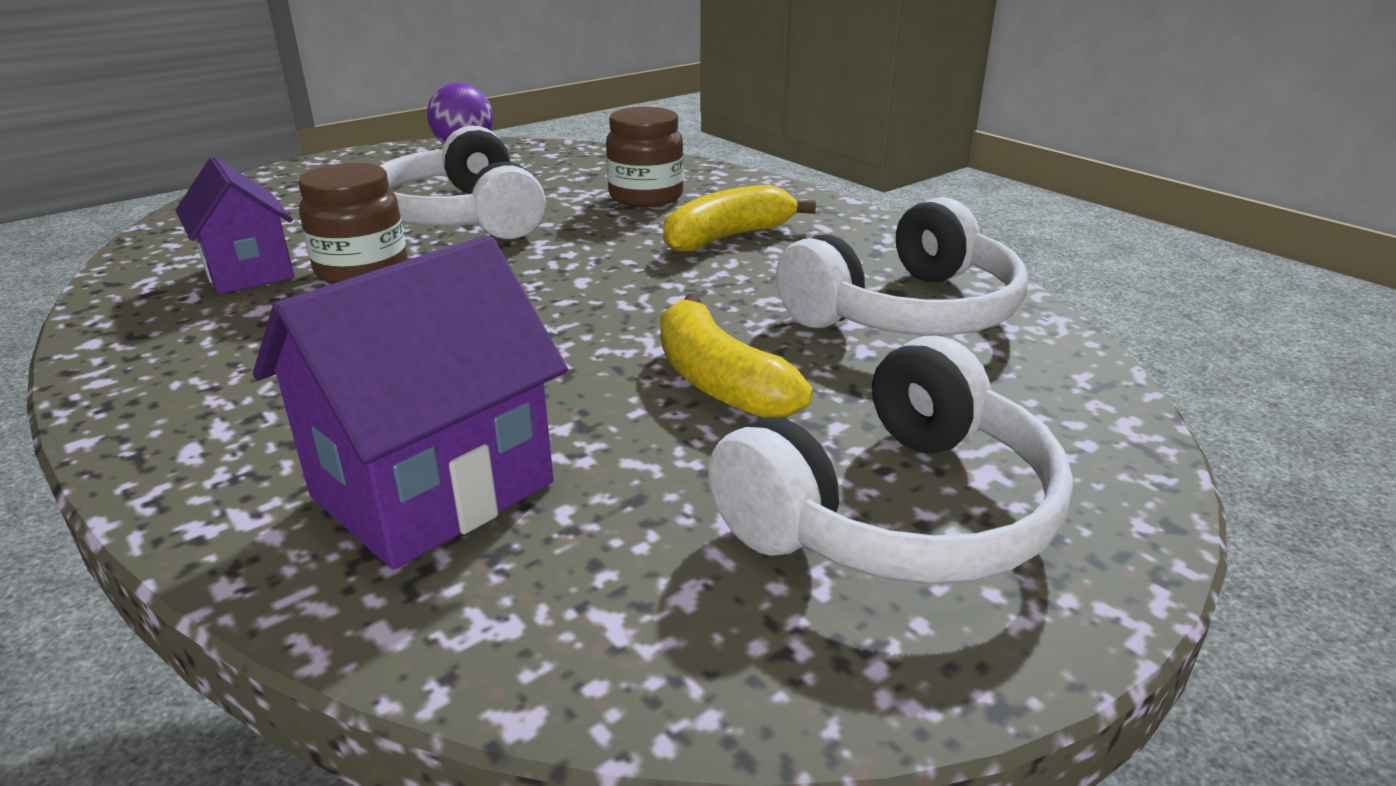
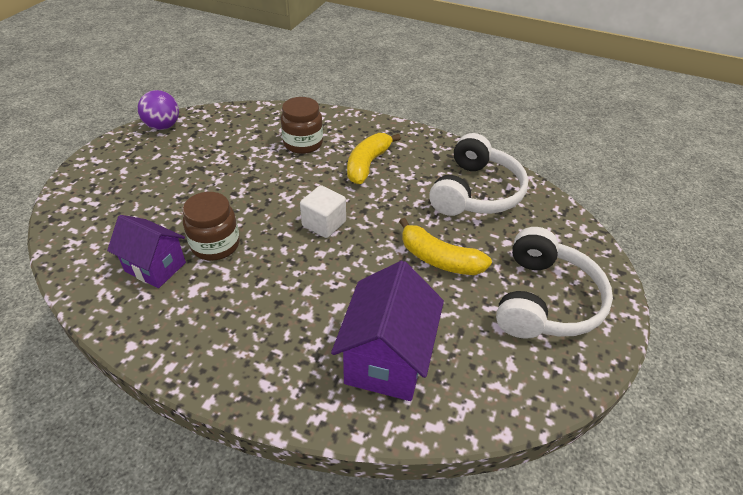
camera: 30 degrees left, 15 degrees up
(462, 217) = (224, 187): white headphones -> none
(560, 286) = (324, 223): none -> white cube

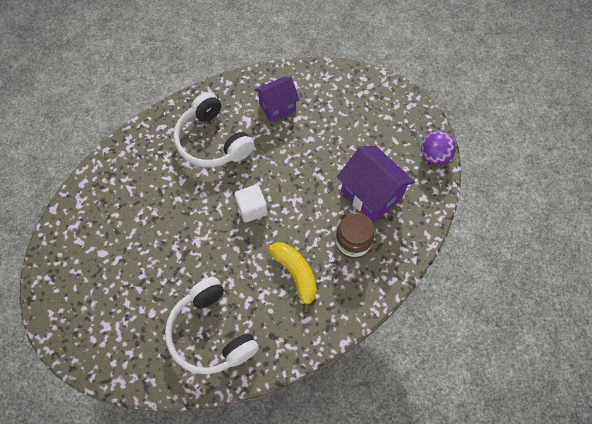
camera: 125 degrees right, 20 degrees up
(215, 245) = (275, 142): brown jar -> none
(386, 359) = (131, 184): purple house -> purple house (371, 195)
(439, 259) = (171, 258): yellow banana -> none
(545, 300) = (95, 295): white headphones -> white headphones (213, 141)

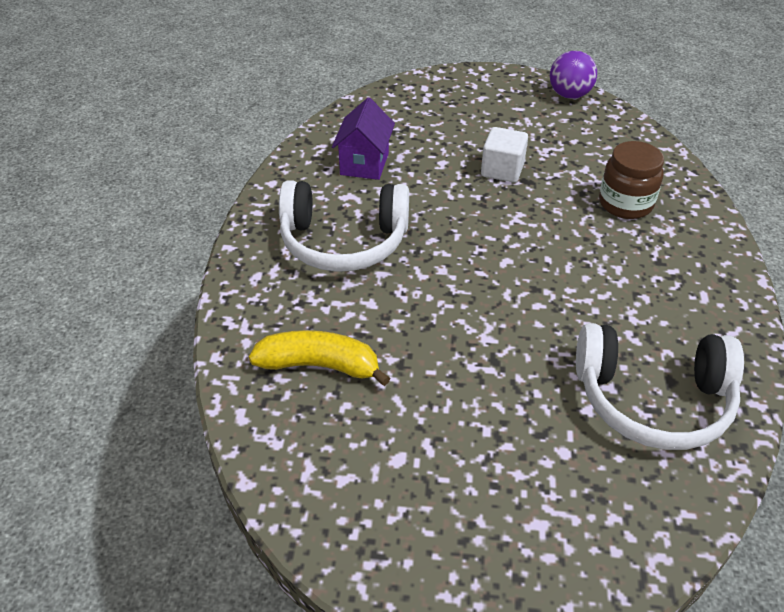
camera: 50 degrees left, 20 degrees down
(252, 208) = (490, 260): white cube -> white cube (502, 170)
(296, 274) = (629, 272): yellow banana -> yellow banana (320, 365)
(371, 195) = (573, 159): purple house -> none

